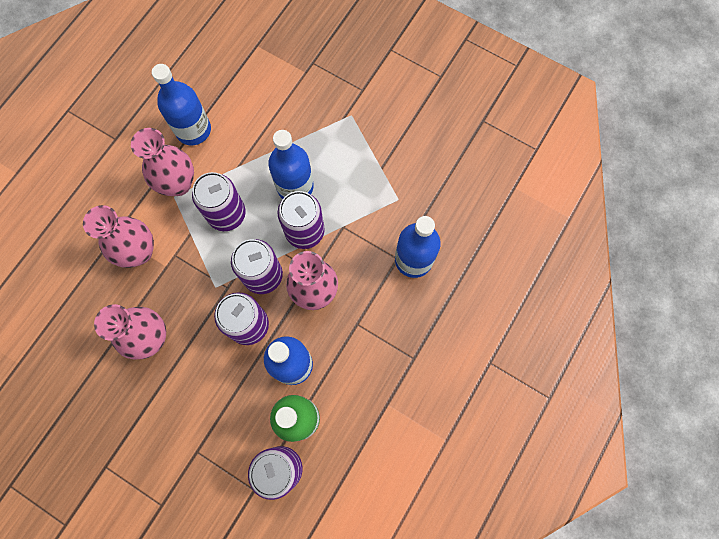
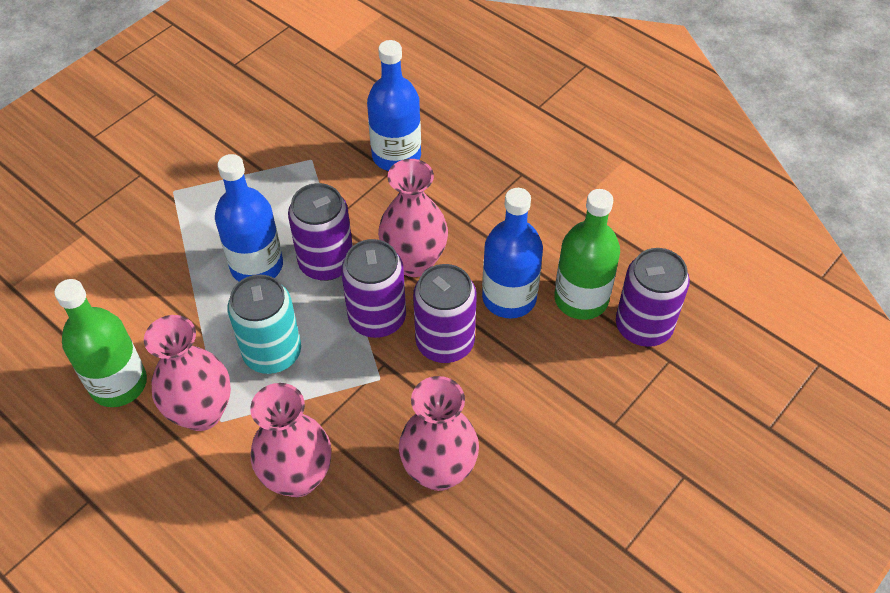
camera: 80 degrees left, 20 degrees down
(193, 130) = (118, 384): blue bottle -> green bottle
(227, 214) = (272, 353): purple can -> turquoise can

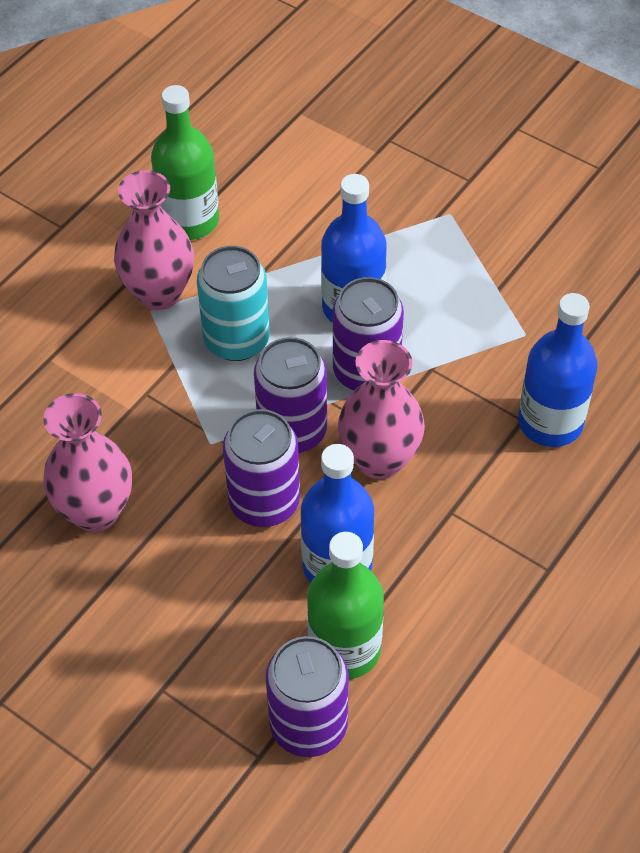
camera: 85 degrees right, 0 degrees up
(298, 477) = (86, 385): pink vase -> none

